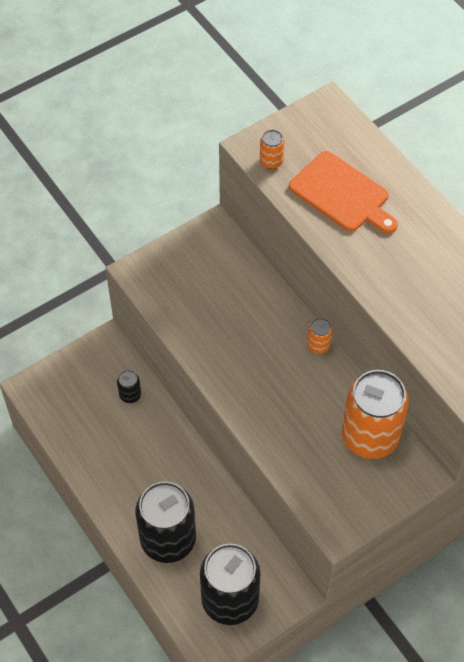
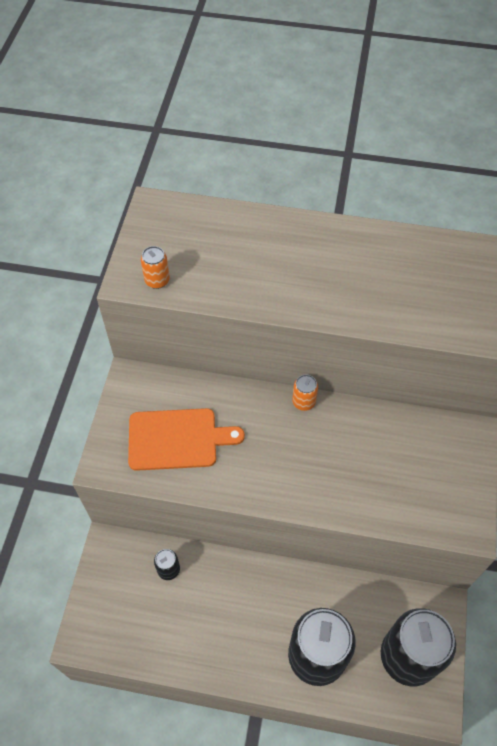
camera: 45 degrees left, 0 degrees up
(342, 194) = (239, 263): orange cutting board -> orange cutting board (177, 439)
(370, 436) = (412, 437): orange can -> none

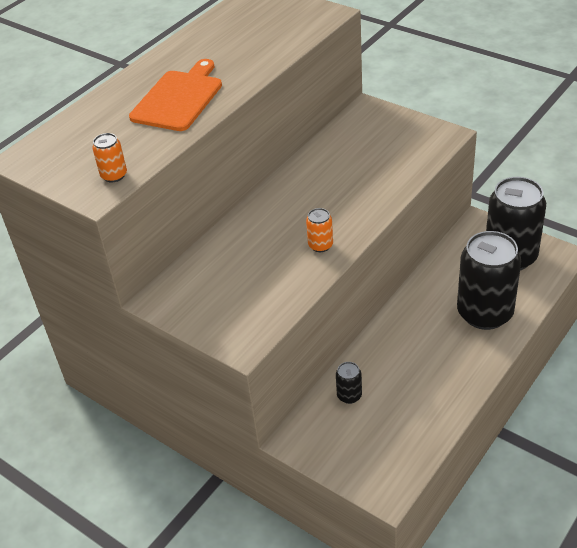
camera: 60 degrees left, 15 degrees down
(177, 439) = (251, 282): orange cutting board -> orange cutting board (178, 98)
(303, 402) = (272, 190): orange can -> orange can (320, 245)

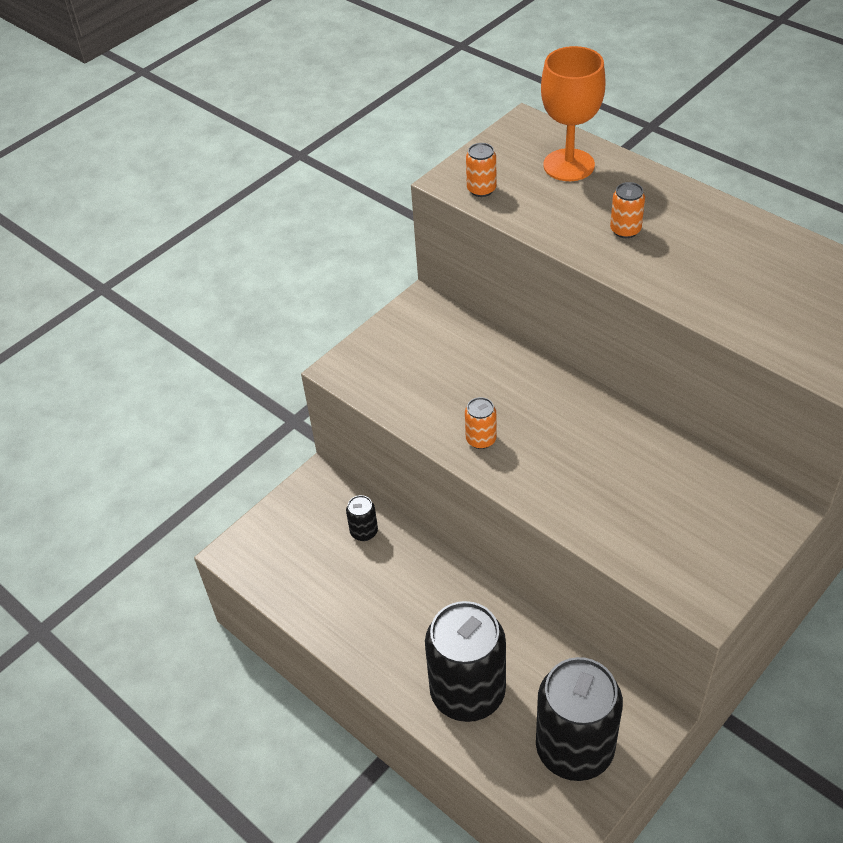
camera: 95 degrees right, 5 degrees up
(88, 131) = (569, 165): none -> orange goblet
(178, 98) = (625, 230): orange cutting board -> orange can

